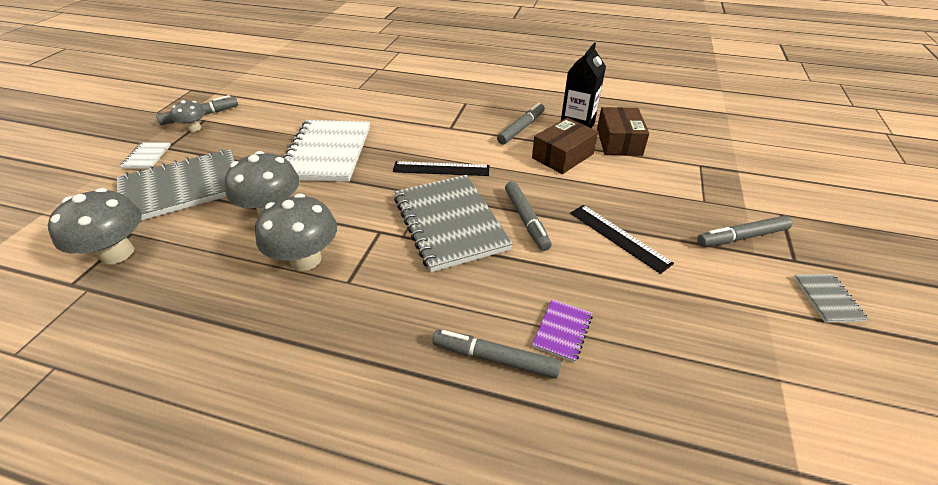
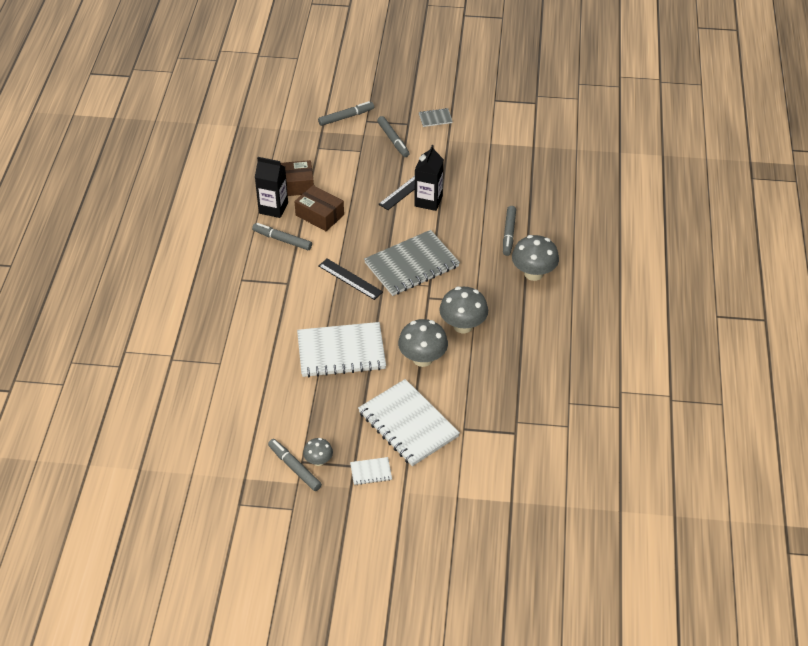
camera: 100 degrees left, 5 degrees up
(117, 253) = (484, 424): grey mushroom -> grey mushroom (533, 273)
(182, 188) = (408, 424): grey notebook -> white notebook
(441, 169) = (350, 279): black ruler -> black ruler turned 45 degrees counterclockwise
(526, 220) = (399, 230): grey marker -> grey marker (346, 117)
(562, 331) = (484, 211): purple notebook -> none
(590, 259) = (428, 201): none -> black carton

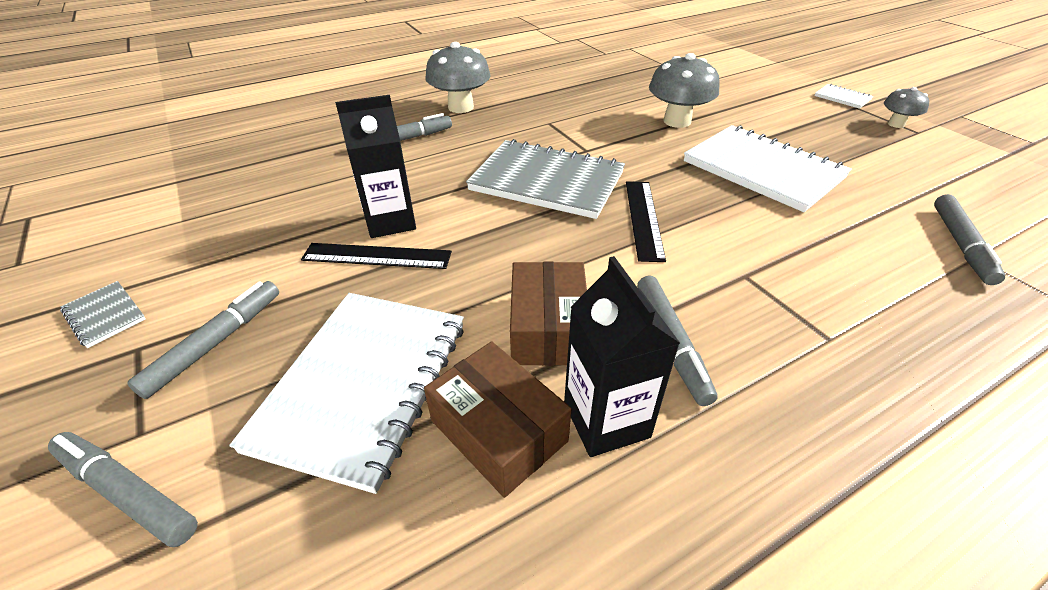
camera: 125 degrees left, 5 degrees down
(294, 468) = (932, 132): grey marker -> grey marker (961, 245)
(408, 424) = (762, 100): white notebook -> white notebook (363, 384)
(463, 326) = (595, 117): grey mushroom -> none

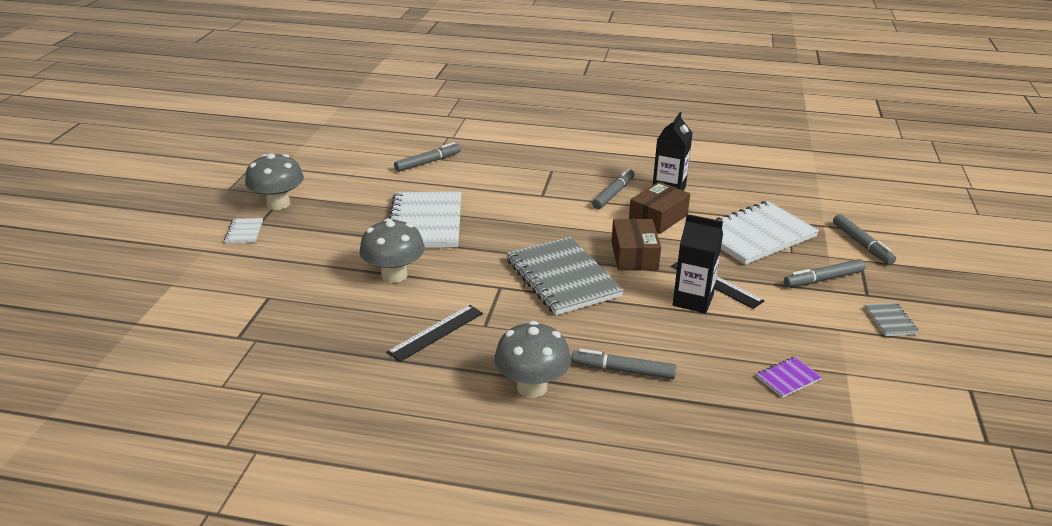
camera: 140 degrees left, 10 degrees down
(248, 191) = (788, 378): none -> purple notebook
(498, 431) = (711, 203): brown box -> brown box (634, 255)
(644, 218) = (543, 233): black ruler -> black ruler (436, 332)
(896, 124) = (278, 204): grey mushroom -> grey mushroom, size x1.78

